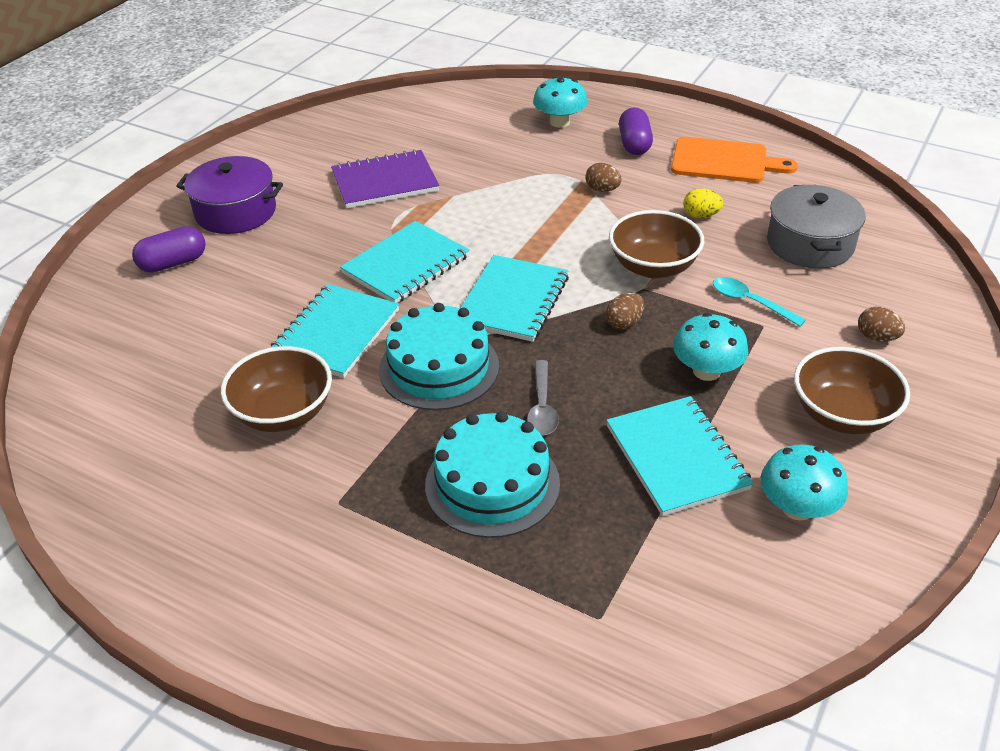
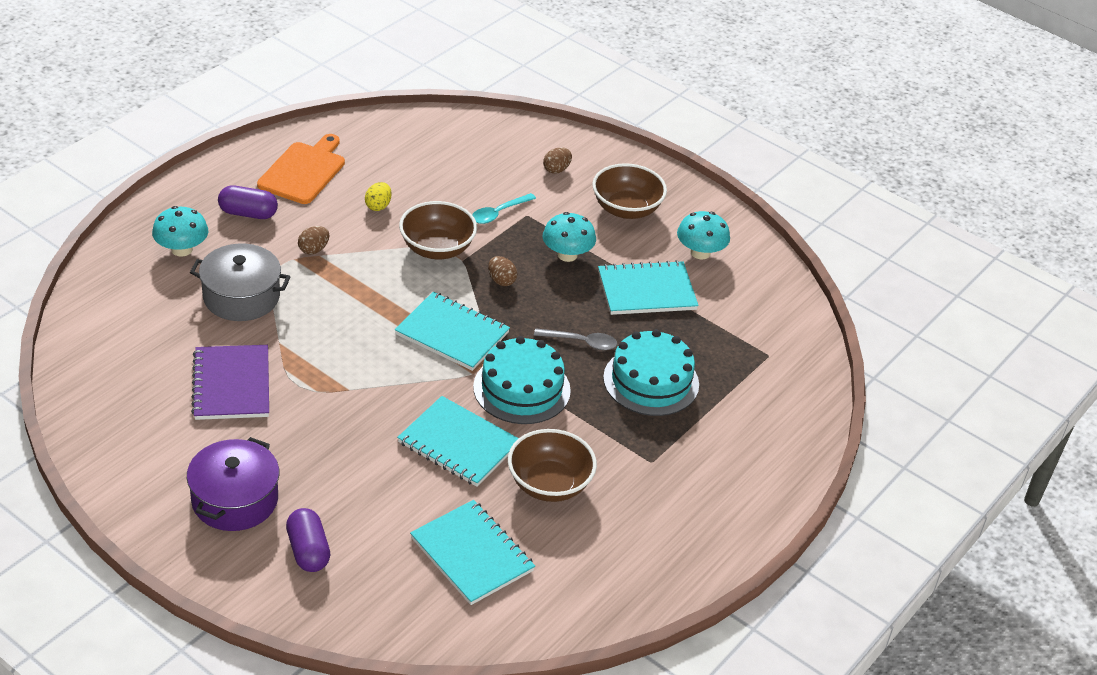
camera: 85 degrees left, 0 degrees up
(406, 265) = (377, 389): turquoise notebook -> turquoise notebook (472, 554)
(810, 244) = (440, 164): grey pot -> grey pot (241, 297)

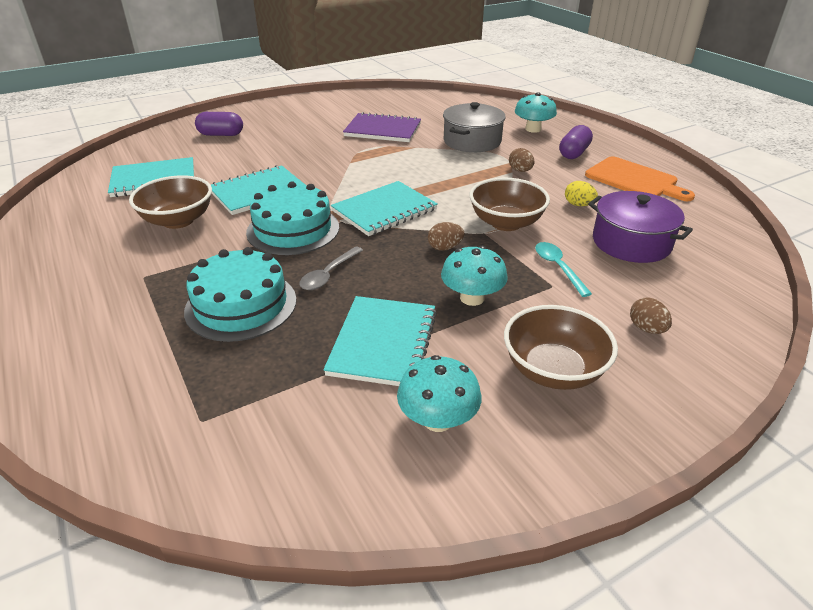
camera: 115 degrees right, 5 degrees down
(235, 500) = (283, 122): purple pot -> purple pot (631, 242)

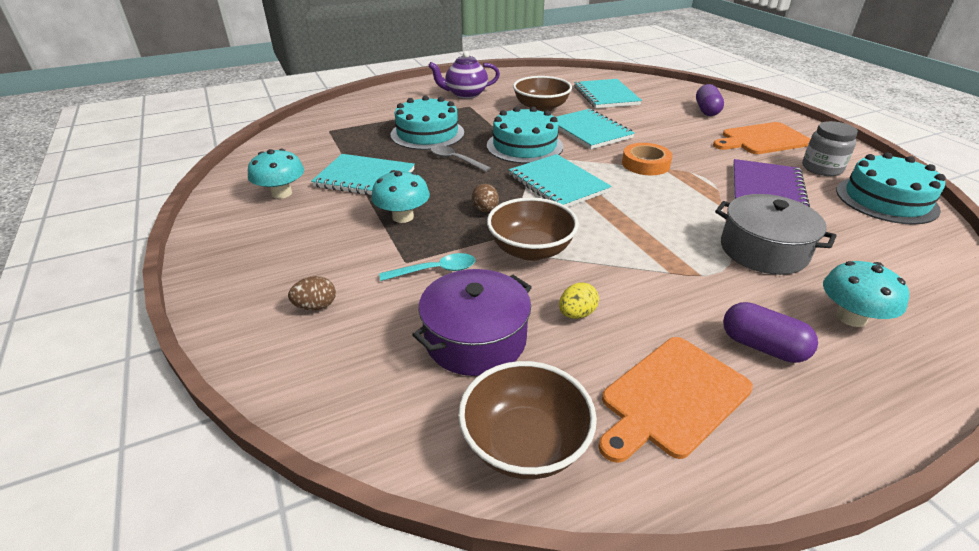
camera: 95 degrees right, 0 degrees up
(91, 283) = (465, 94): none -> purple teapot
(294, 121) = (762, 139): none -> orange cutting board
(341, 169) = (645, 164): none -> orange tape
(349, 110) = (821, 168): none -> grey jar
(395, 100) = (886, 199): none -> turquoise cake
(520, 171) = (674, 279): brown egg -> none
(553, 370) = (295, 243): brown bowl -> brown bowl (525, 444)

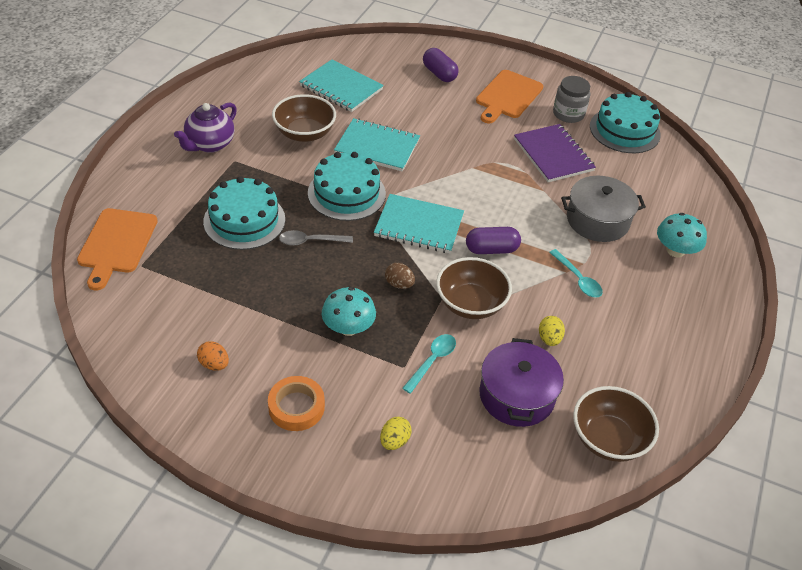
camera: 45 degrees left, 10 degrees up
(281, 193) = (214, 364): turquoise mushroom -> orange egg
(316, 306) = (394, 441): brown egg -> yellow egg
(365, 178) = (262, 305): turquoise notebook -> none
(645, 164) = (457, 168): orange tape -> orange tape (296, 407)
(672, 398) = (643, 363): orange cutting board -> orange cutting board (117, 244)
(677, 284) = (578, 279): none -> turquoise spoon
(762, 346) = (654, 300): purple capsule -> purple capsule (491, 249)

